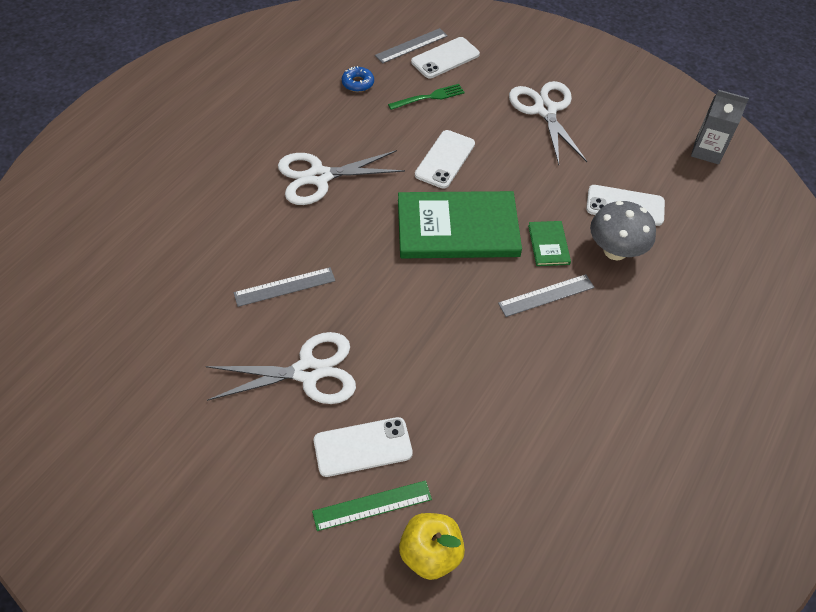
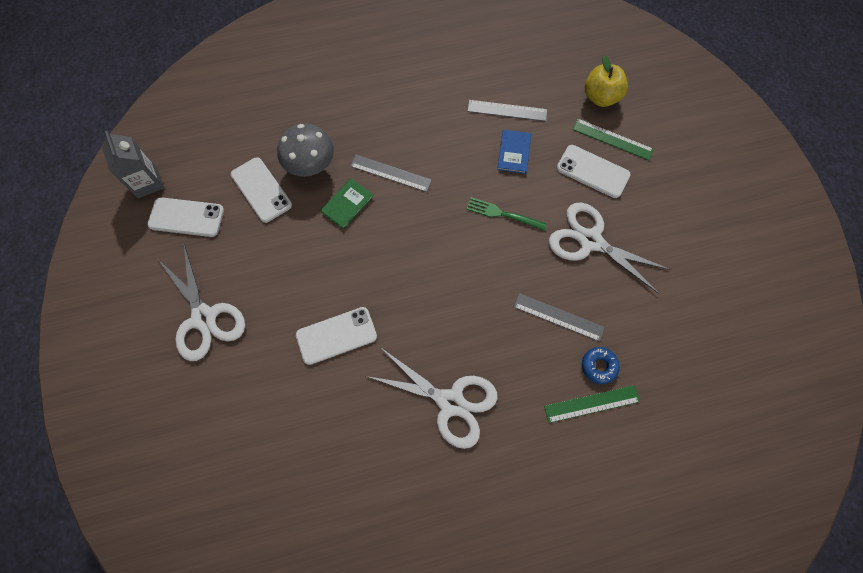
camera: 135 degrees left, 15 degrees up
(207, 245) = (591, 403): none -> green ruler
(358, 83) = (318, 493): blue donut -> blue donut (599, 366)
(411, 45) = (219, 503): grey ruler -> grey ruler (507, 110)
(429, 97) = (276, 416): green fork -> green fork (502, 214)
(445, 58) = (209, 456): white phone -> white phone (186, 217)
(457, 228) = (393, 266): green book -> none
(460, 403) = (514, 152): none -> blue book
(545, 110) = (204, 318): white scissors -> white scissors turned 60 degrees counterclockwise

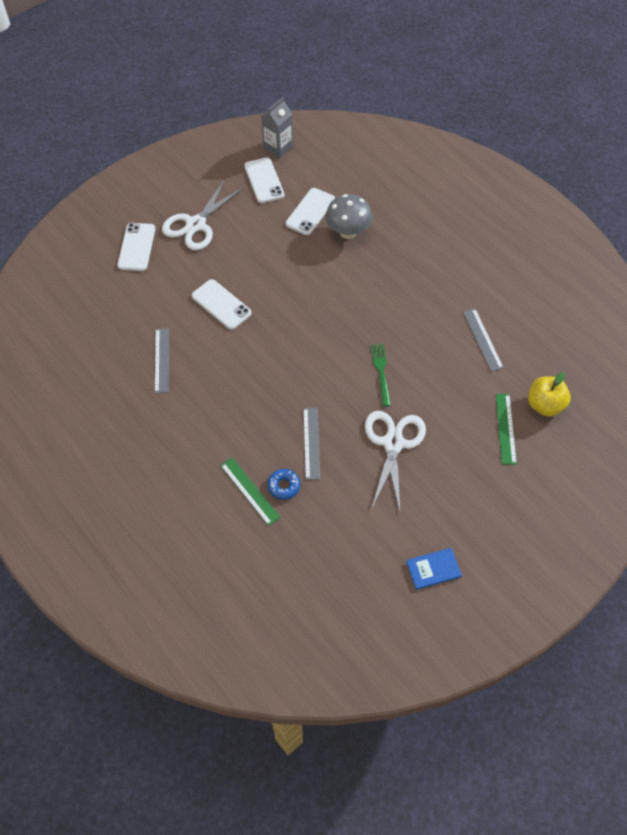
camera: 65 degrees right, 10 degrees down
(347, 204) = (329, 267): green book -> none
(390, 173) = (372, 283): grey ruler -> grey ruler (162, 360)
(450, 402) = (205, 395): white scissors -> none
(514, 152) = (444, 359): blue book -> blue book (433, 569)
(592, 171) = (462, 423): white phone -> white phone (136, 247)

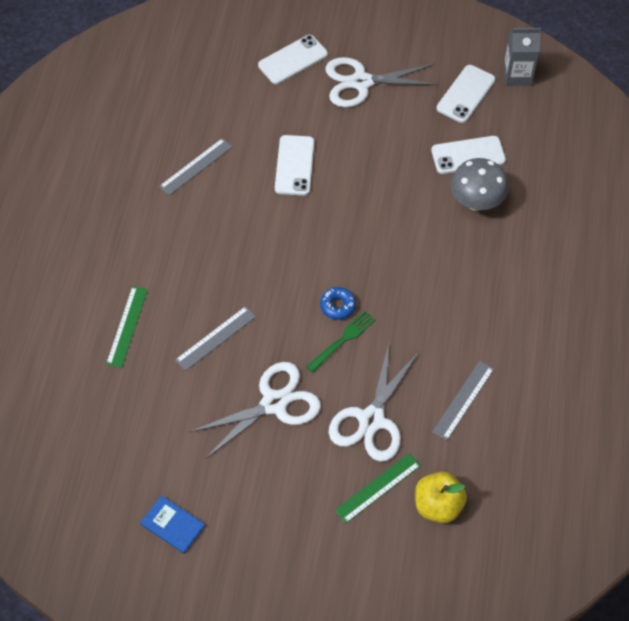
camera: 50 degrees right, 0 degrees up
(283, 486) = (154, 348): blue donut -> blue donut (338, 306)
(454, 397) = (371, 420): none -> white scissors

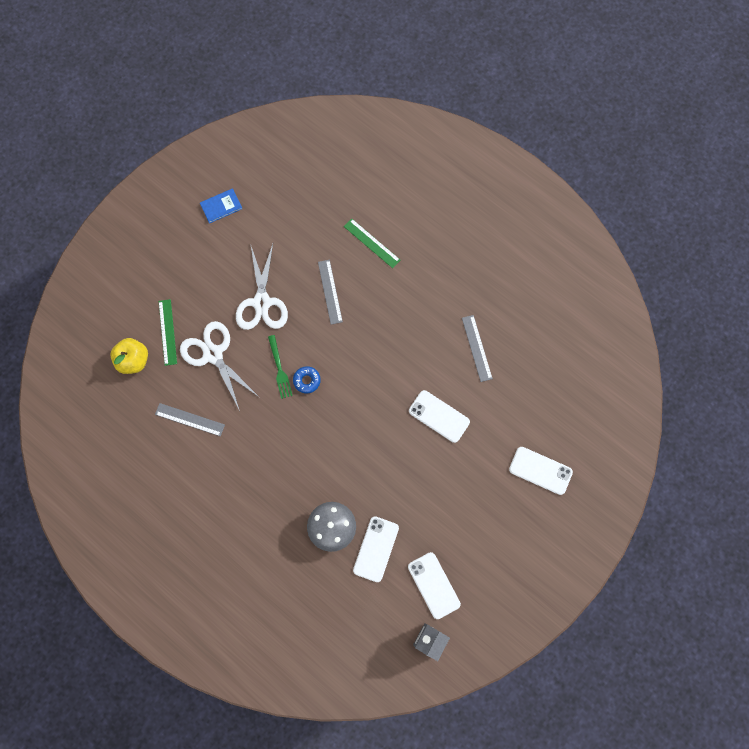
camera: 120 degrees right, 15 degrees up
(293, 60) = (540, 470): white phone -> white phone turned 60 degrees counterclockwise
(361, 82) = (490, 510): white scissors -> none
(463, 400) = (190, 419): grey ruler -> grey ruler turned 45 degrees counterclockwise

